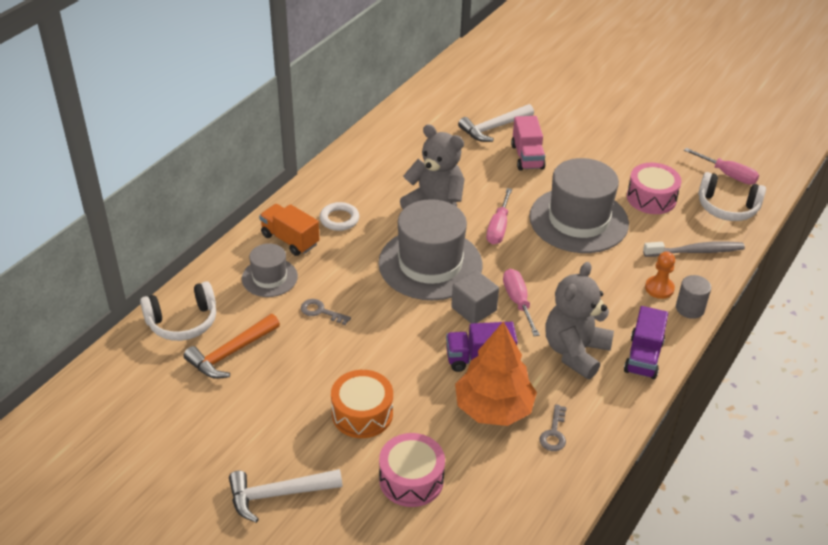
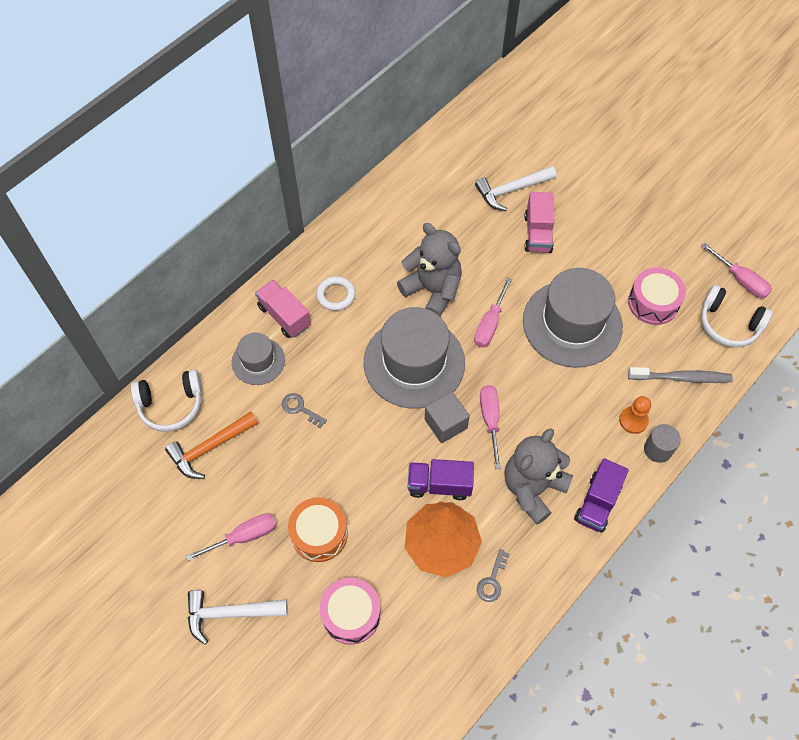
camera: 10 degrees right, 20 degrees up
(281, 425) = (243, 537): none -> pink screwdriver
(290, 240) = (284, 316): orange truck -> pink truck

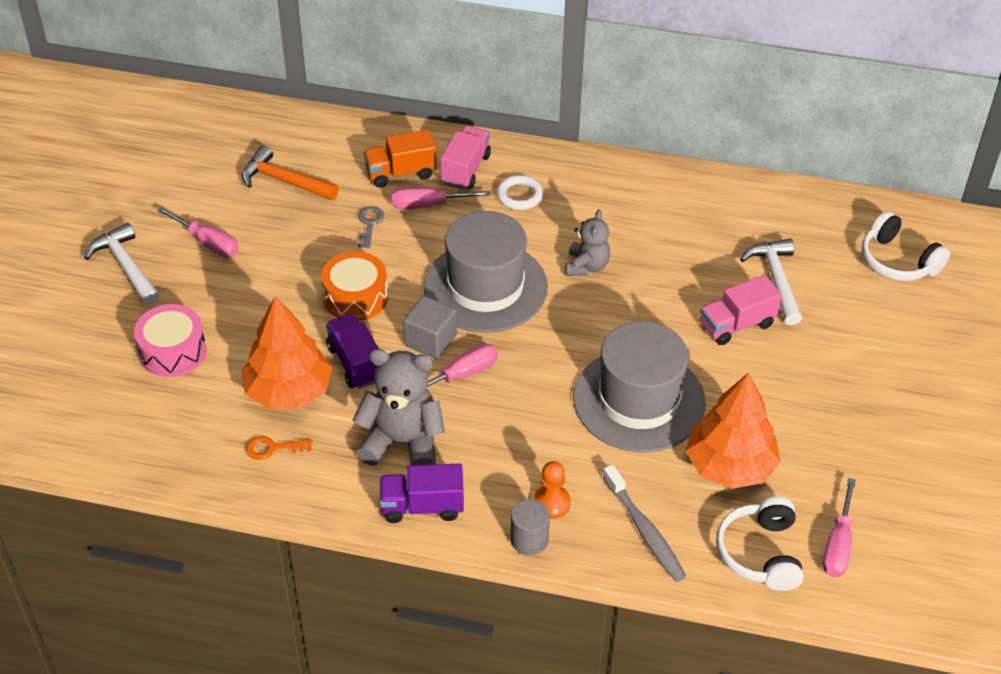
camera: 60 degrees right, 15 degrees down
(171, 405) = (311, 136): white headphones -> white headphones (897, 261)
(258, 361) = (401, 173): grey hat -> orange truck
(319, 534) = (243, 294): orange drum -> orange drum (355, 297)
(432, 290) = (586, 266): grey teddy bear -> grey teddy bear, size x0.61
(490, 324) = (582, 329): pink screwdriver -> pink screwdriver (429, 205)
(492, 580) = (272, 448): grey key -> orange key
(511, 190) = (776, 280): white hammer -> white hammer turned 45 degrees clockwise
(653, 303) = (729, 466): pink drum -> orange tree

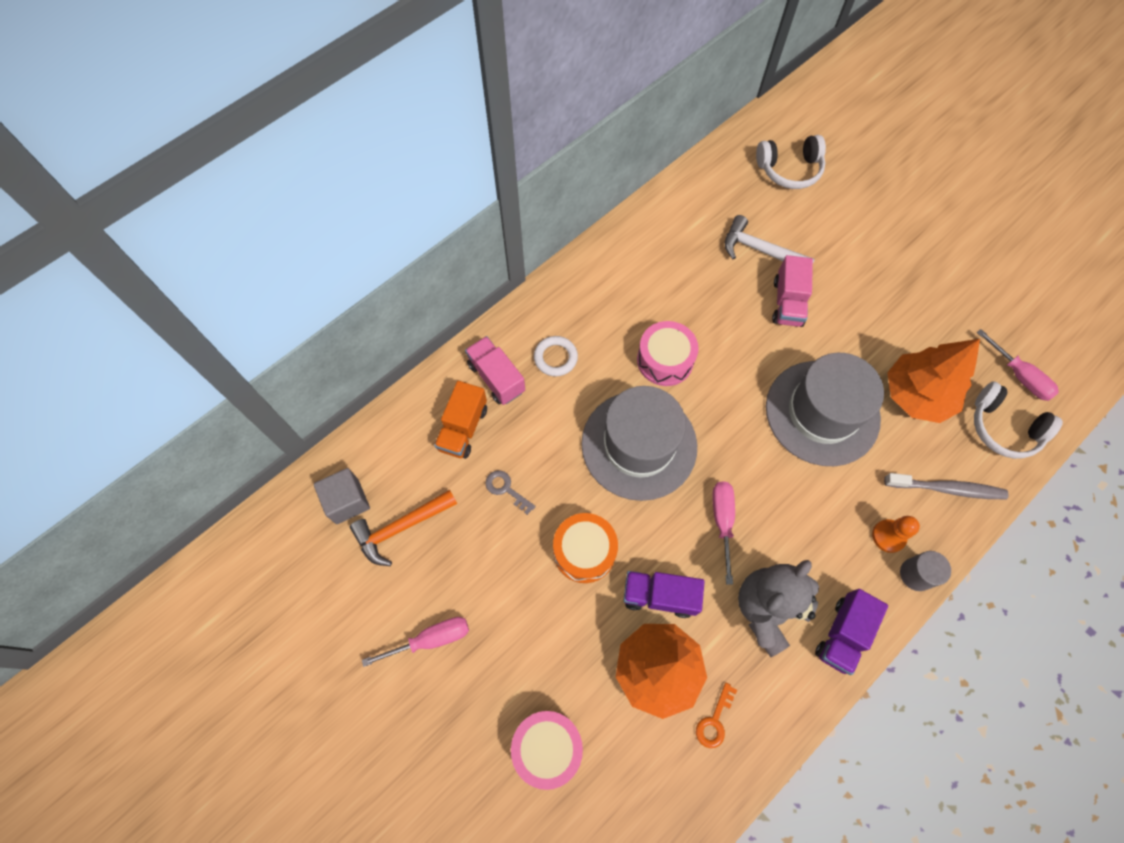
camera: 55 degrees left, 20 degrees up
(126, 266) = (408, 733): white hammer -> none
(429, 205) = (516, 430): pink screwdriver -> none
(430, 340) = (671, 521): grey cube -> grey cube (347, 501)
(586, 266) = (665, 360): grey teddy bear -> pink drum

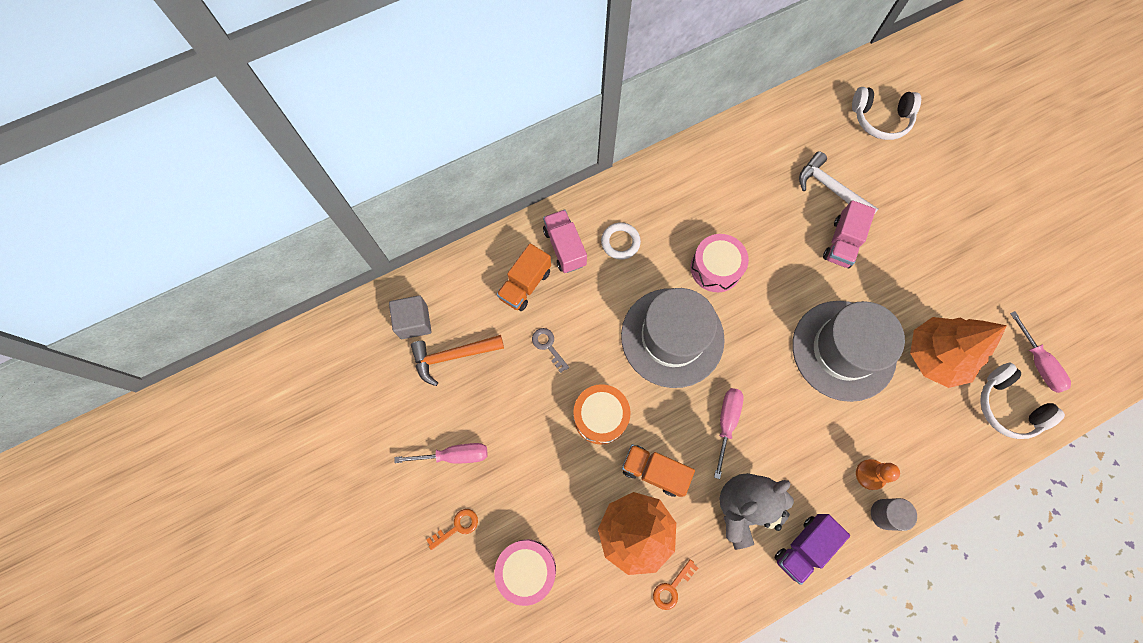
camera: 15 degrees right, 5 degrees up
(454, 721) = (457, 527): none -> orange key
(659, 596) = (654, 471): purple truck -> orange truck
(947, 488) = (937, 447): grey toothbrush -> none

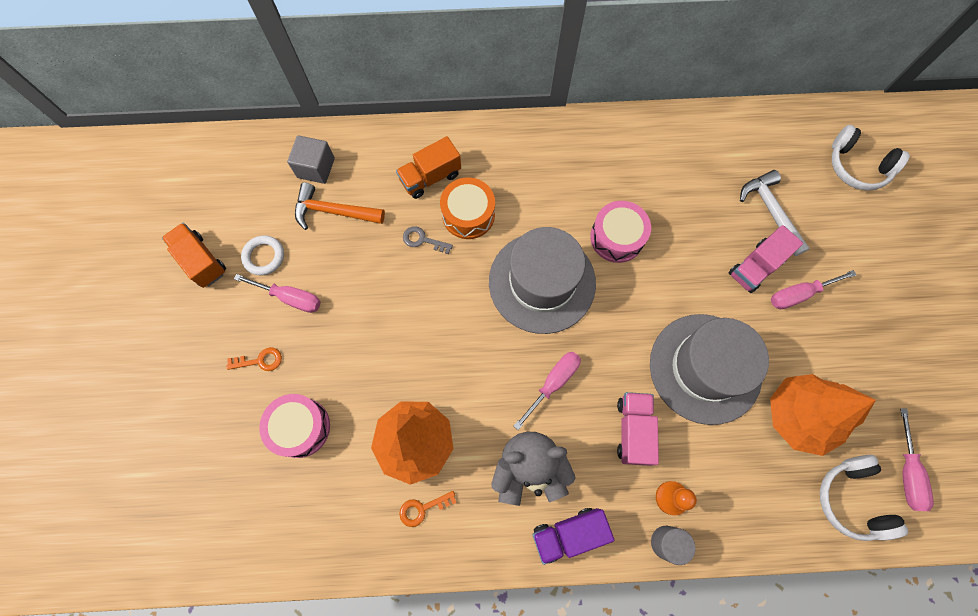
camera: 25 degrees right, 0 degrees up
(548, 346) = (422, 240): grey key -> grey key turned 60 degrees counterclockwise
(564, 247) = (483, 159): pink truck -> pink truck (633, 430)
(600, 416) = (437, 323): orange drum -> orange drum (468, 214)
(620, 242) = (537, 176): white ring -> white ring (264, 256)
(654, 471) = (461, 395): orange truck -> orange truck (201, 261)
(887, 251) = (799, 294): none -> pink screwdriver

